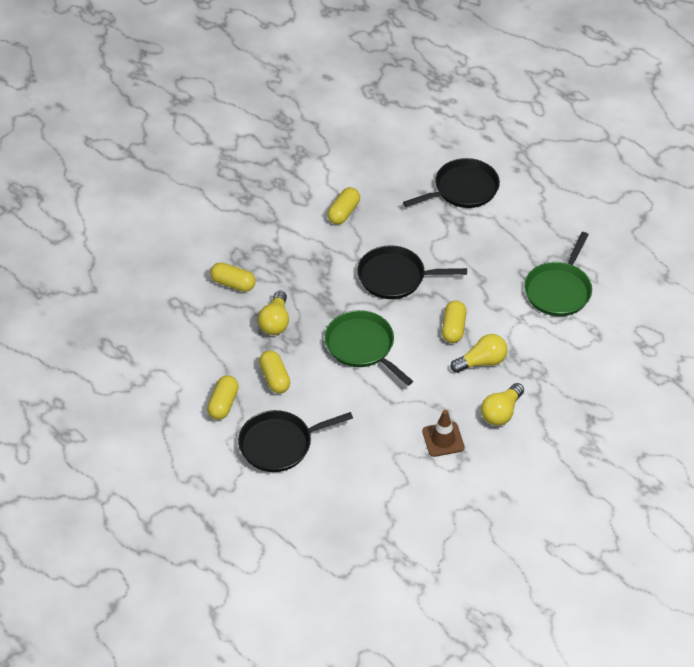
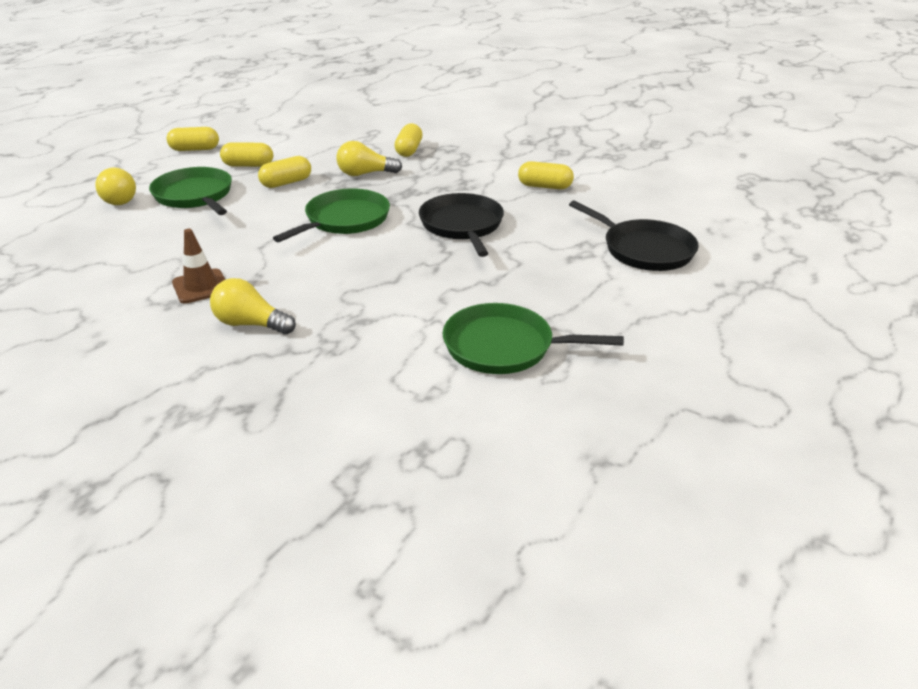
camera: 75 degrees right, 15 degrees down
(279, 444) = (195, 196): black pan -> green pan
(453, 328) = (393, 272): yellow capsule -> yellow capsule (195, 149)
(481, 362) = (340, 298): yellow light bulb -> yellow light bulb (117, 199)

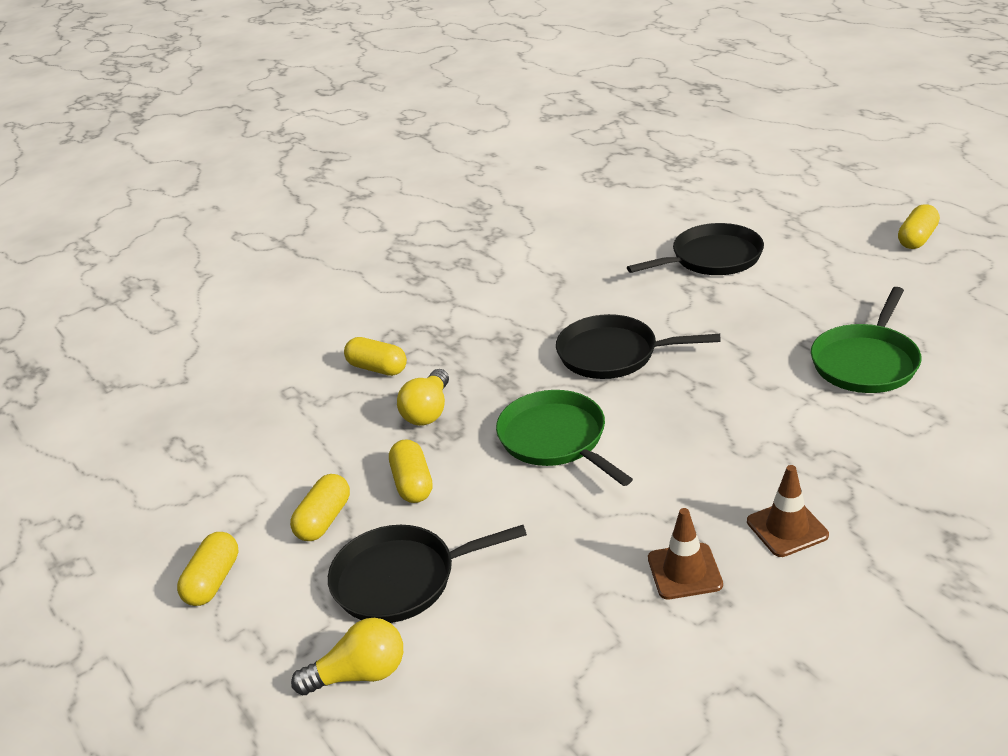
camera: 65 degrees left, 0 degrees up
(195, 196) = (401, 579): green pan -> black pan
(251, 324) = (787, 528): yellow light bulb -> brown traffic cone
(544, 186) = (545, 288): yellow capsule -> yellow capsule (917, 238)

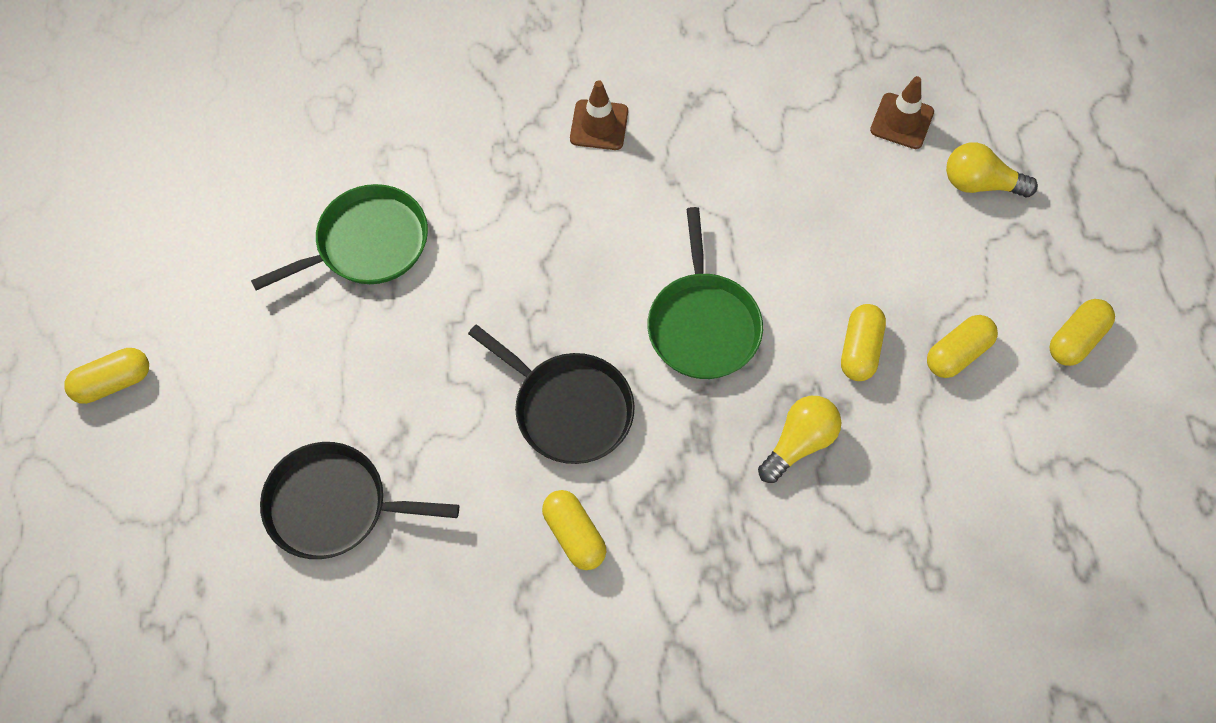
camera: 155 degrees left, 30 degrees up
(377, 368) = (820, 555): yellow capsule -> yellow capsule (574, 535)
(401, 579) = (916, 249): black pan -> none
(684, 571) = (700, 133): brown traffic cone -> brown traffic cone (902, 121)

